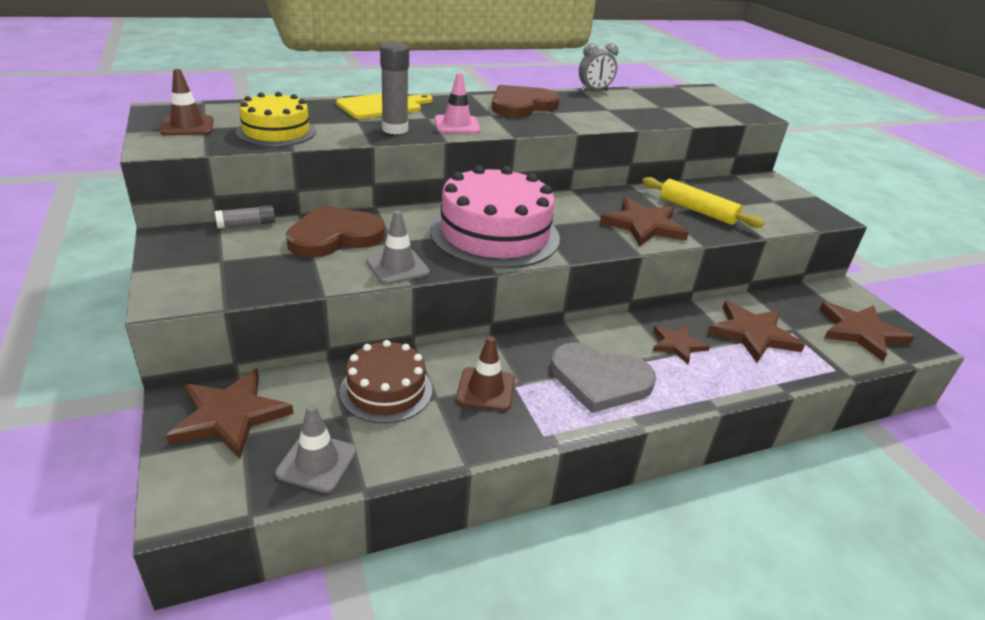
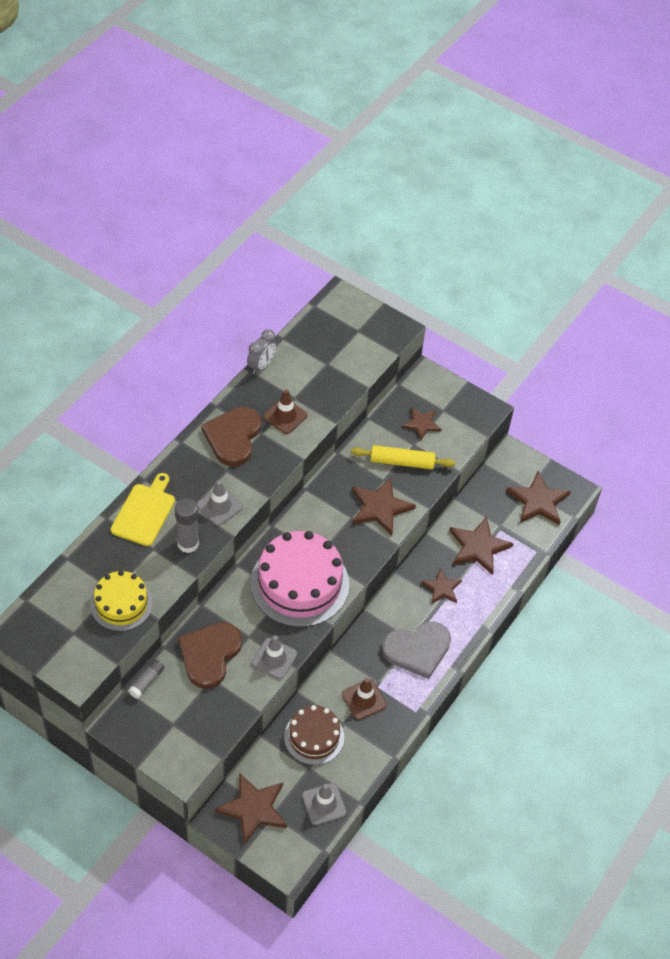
camera: 35 degrees left, 20 degrees up
(187, 126) = (61, 639): brown traffic cone -> brown traffic cone (285, 416)
(457, 125) = (219, 506): pink traffic cone -> grey traffic cone
(741, 199) = (421, 424): none -> brown star

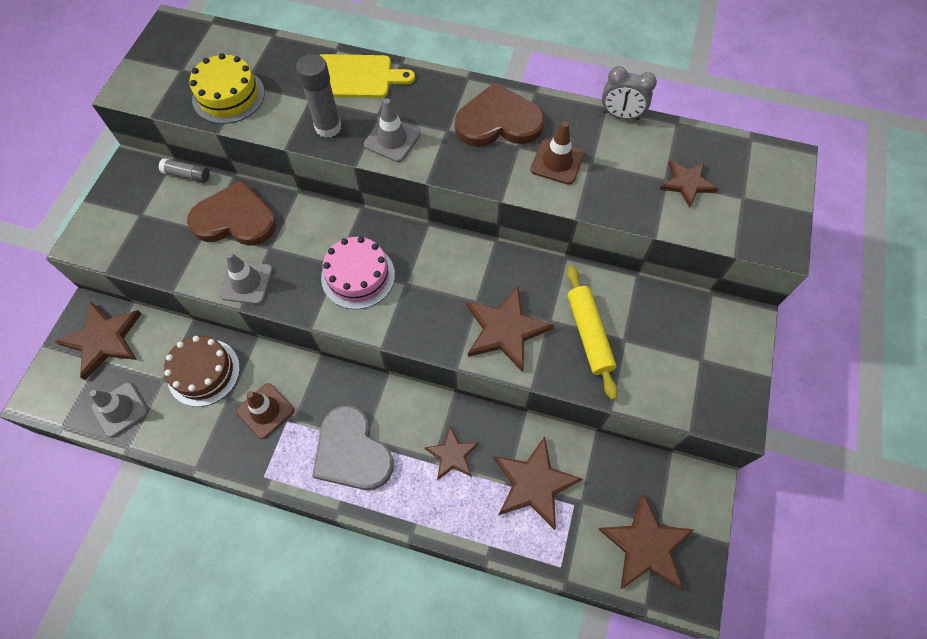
camera: 75 degrees right, 10 degrees up
(299, 583) = (358, 276): pink cake -> pink cake, size x0.59
(421, 424) = (663, 340): brown star -> brown star (687, 183)

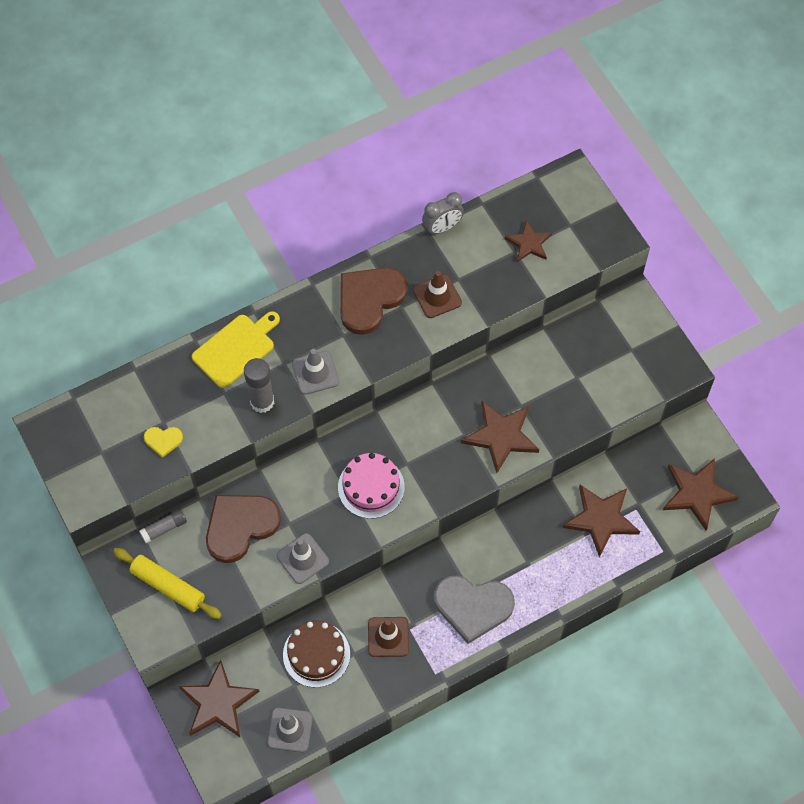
camera: 45 degrees left, 0 degrees up
(228, 96) = (163, 440): yellow cake -> yellow heart
(452, 455) = (535, 549): brown star -> none
(588, 334) = (553, 393): yellow rolling pin -> yellow rolling pin (168, 586)

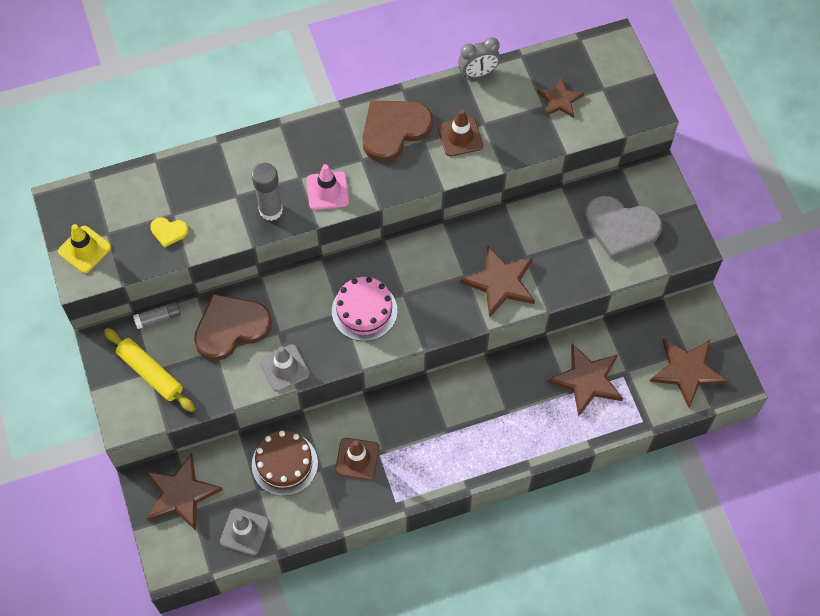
camera: 10 degrees right, 0 degrees up
(81, 472) = (84, 249): none -> yellow traffic cone
(236, 349) = (256, 156): yellow cutting board -> none
(315, 373) = (327, 191): grey traffic cone -> pink traffic cone
(473, 607) = (445, 444): grey heart -> grey heart (620, 227)

